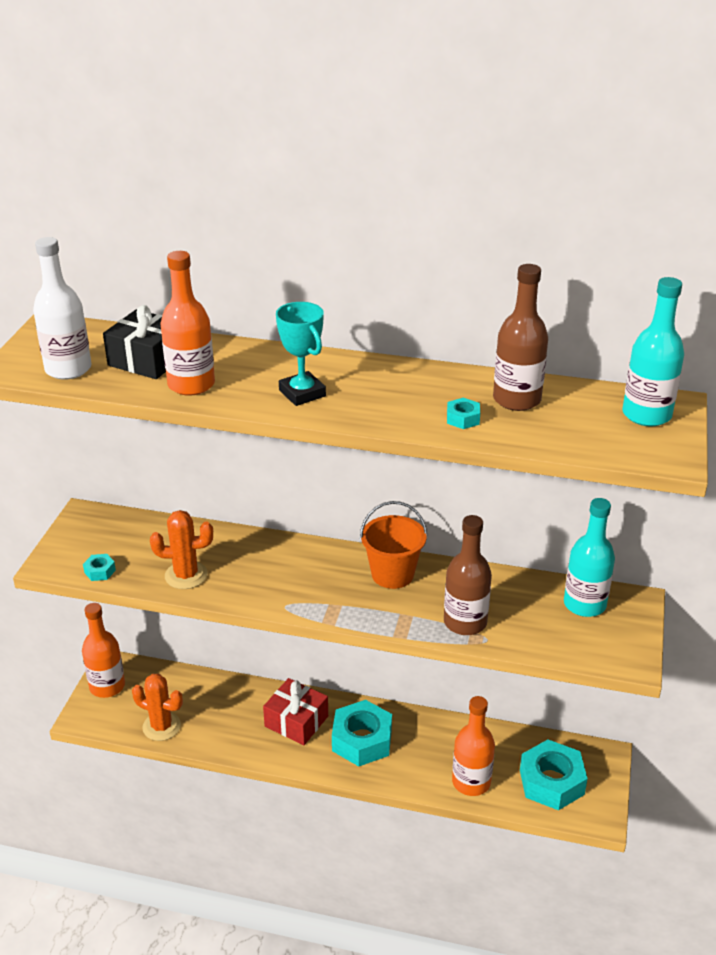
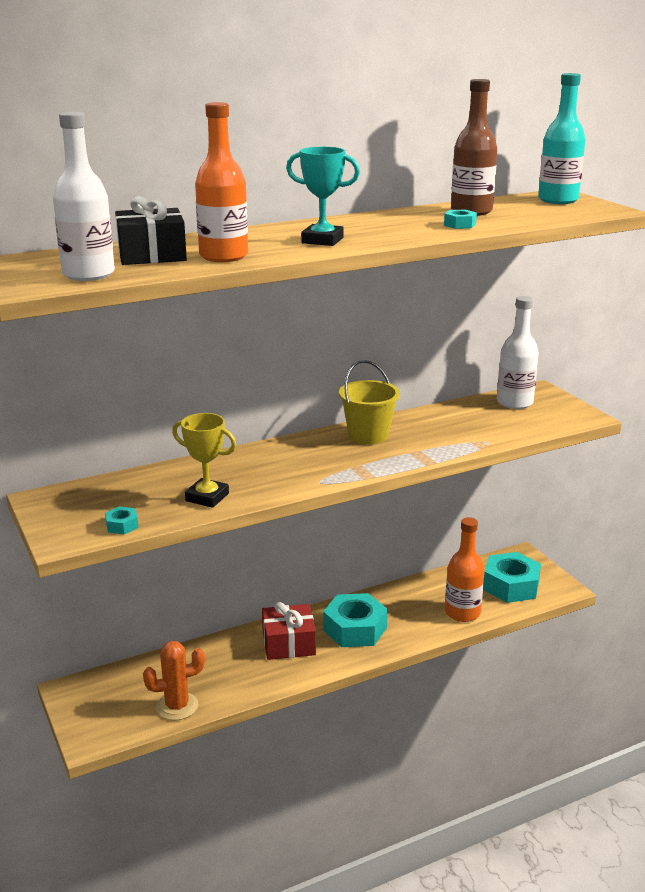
camera: 40 degrees left, 10 degrees down
(107, 686) = (84, 706): orange bottle -> none
(186, 575) = (207, 497): orange cactus -> yellow trophy
(392, 574) = (368, 435): orange bucket -> yellow bucket
(465, 622) = (460, 439): brown bottle -> none
(584, 604) = (514, 402): turquoise bottle -> white bottle

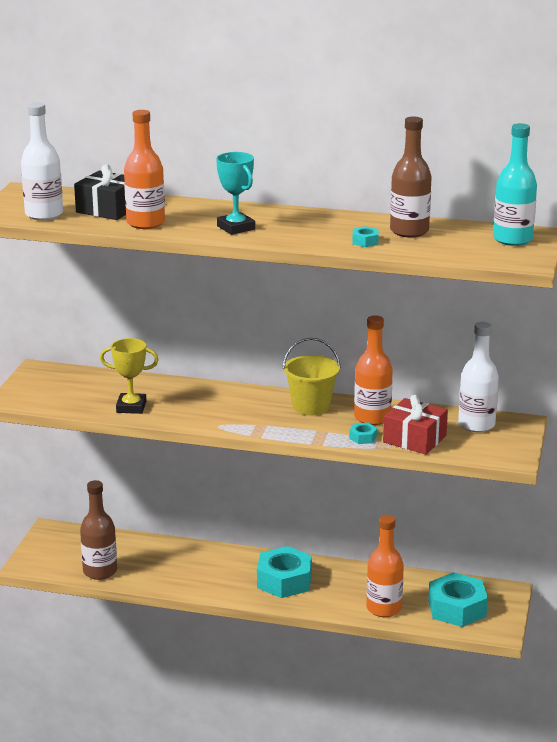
camera: 40 degrees right, 0 degrees up
(122, 525) = (56, 404): turquoise nut -> turquoise nut (363, 437)
(177, 706) = (100, 571): orange cactus -> brown bottle
(207, 497) = (131, 407): yellow trophy -> yellow trophy turned 60 degrees counterclockwise
(288, 643) = (224, 568): red gift -> red gift (414, 439)
(432, 426) = (372, 418): none -> orange bottle

